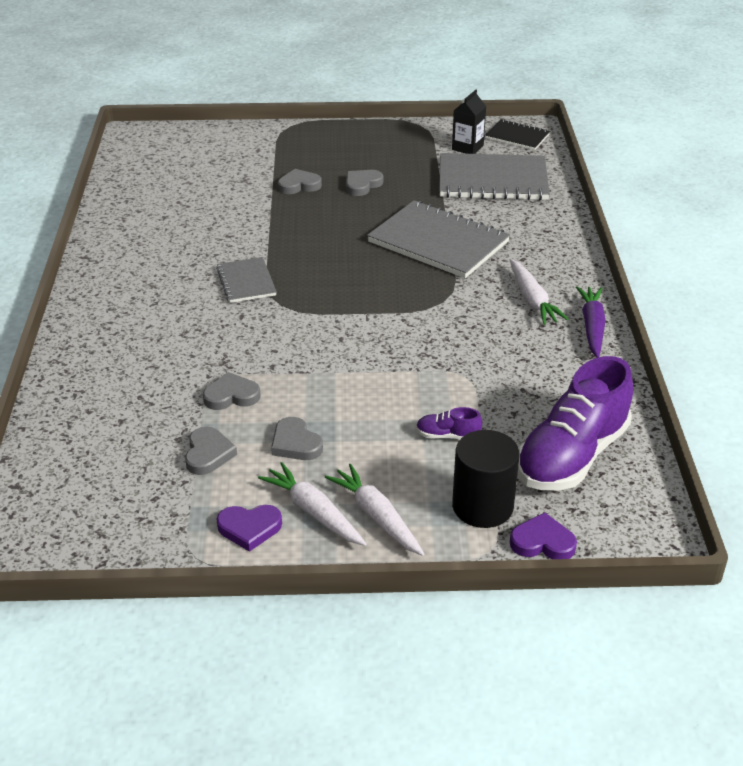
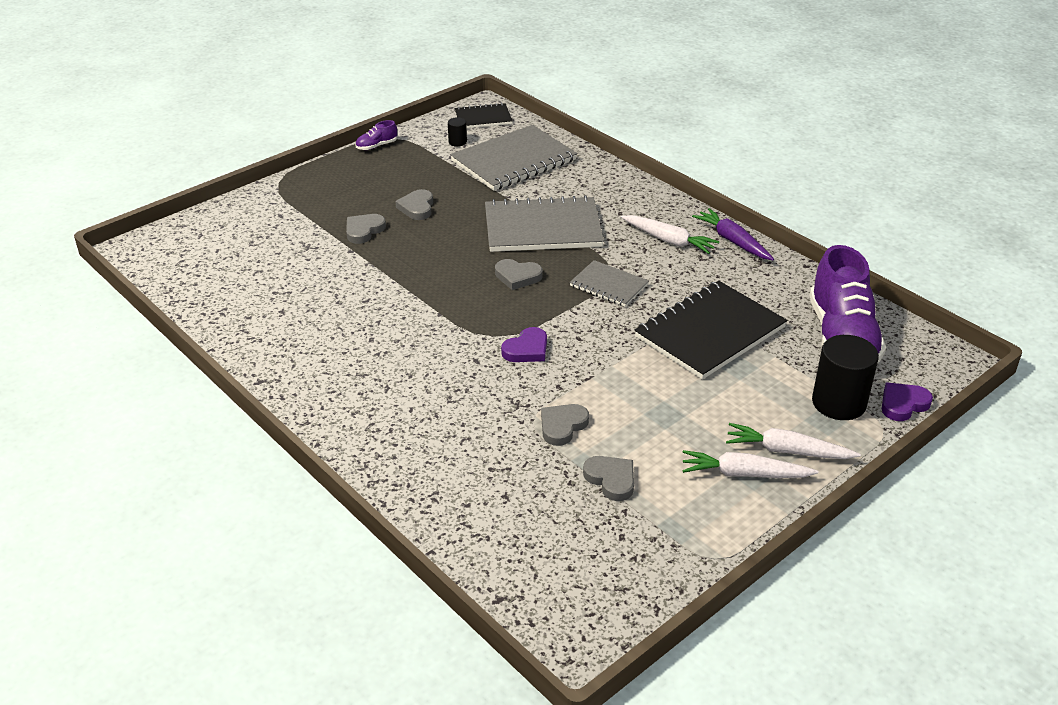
camera: 40 degrees left, 0 degrees up
(246, 282) = (439, 331): grey notebook -> grey notebook (609, 285)
(249, 528) = (720, 513): purple heart -> purple heart (527, 349)
(295, 443) = (661, 434): grey heart -> grey heart (517, 276)
(447, 435) = (751, 368): purple shoe -> purple shoe (376, 146)
(455, 389) = (710, 332): none -> black notebook
(467, 147) = (457, 142): black carton -> black cylinder

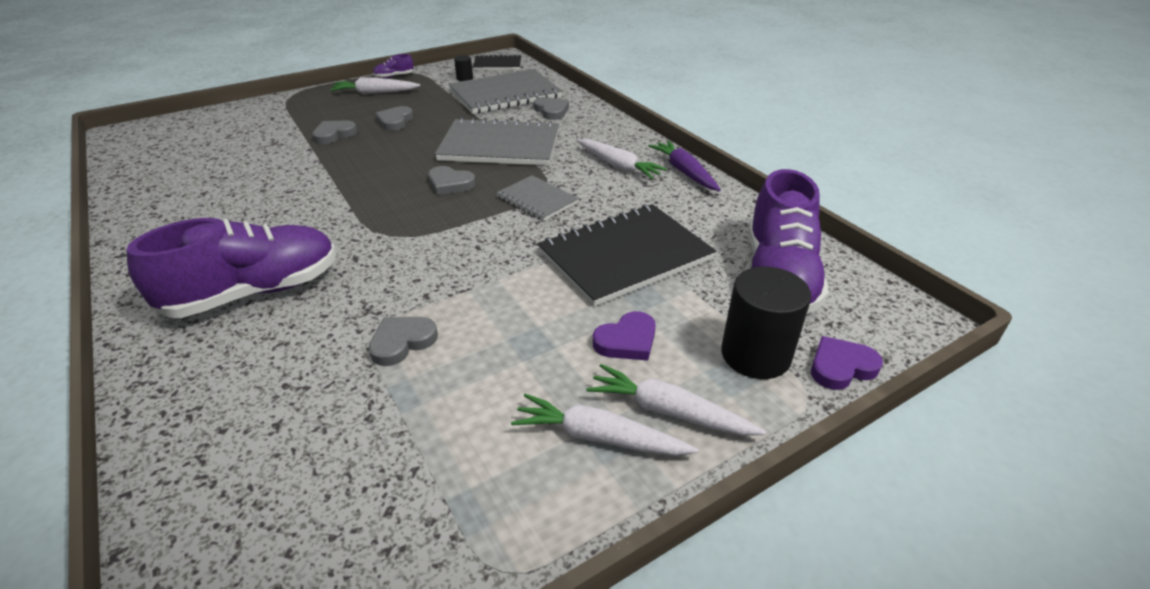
camera: 10 degrees right, 0 degrees up
(370, 171) = (375, 93): none -> white carrot
(410, 401) = (254, 292): none -> purple shoe
(527, 349) = (415, 252): purple heart -> purple heart (627, 341)
(611, 479) = (421, 420): grey heart -> grey heart (551, 111)

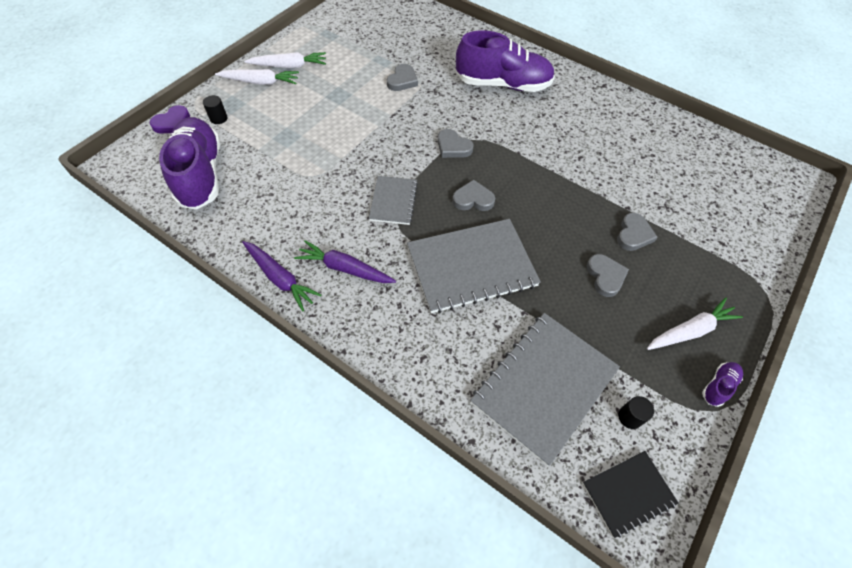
camera: 155 degrees right, 20 degrees up
(254, 292) = (503, 84): purple shoe -> purple shoe turned 120 degrees counterclockwise
(537, 200) = (393, 201): grey notebook -> grey notebook turned 75 degrees clockwise
(551, 111) = (462, 360): grey heart -> grey heart (453, 147)
(618, 166) = (345, 268): white carrot -> purple carrot
(625, 256) = (307, 164): black notebook -> none
(627, 341) = (289, 109): purple heart -> none
(755, 355) = (218, 118): black cylinder -> black cylinder, size x0.46

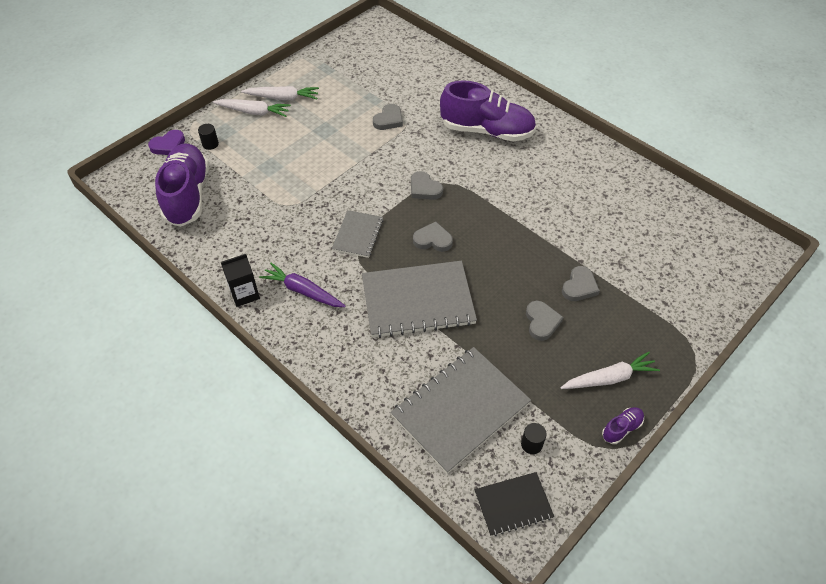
camera: 10 degrees right, 5 degrees down
(280, 278) = (244, 294): purple carrot -> black carton

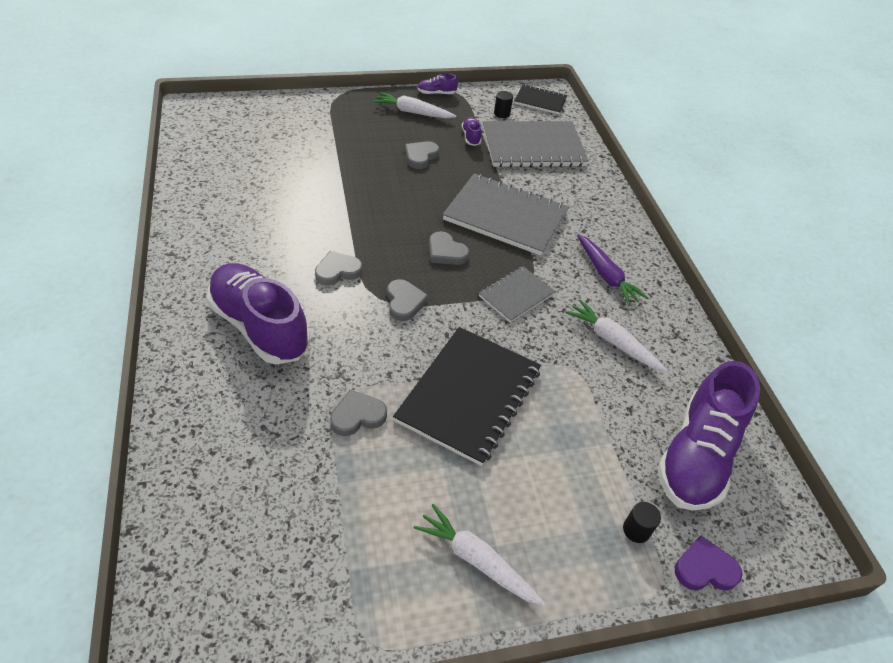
camera: 150 degrees left, 5 degrees down
(244, 294) = (666, 302): black carton -> none
(253, 112) = (540, 557): white carrot -> white carrot (612, 341)
(339, 158) = (469, 395): none -> black notebook
(526, 381) = (471, 137): none -> purple shoe
(579, 286) = (363, 159): grey heart -> grey heart (338, 271)

